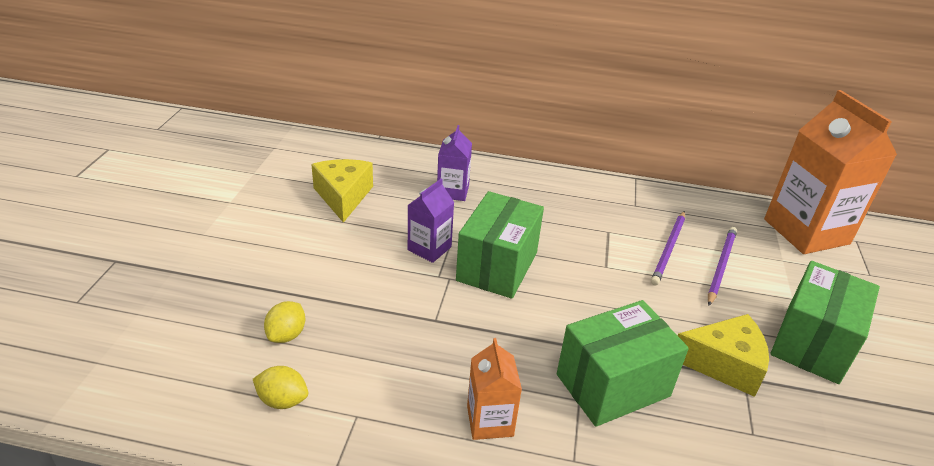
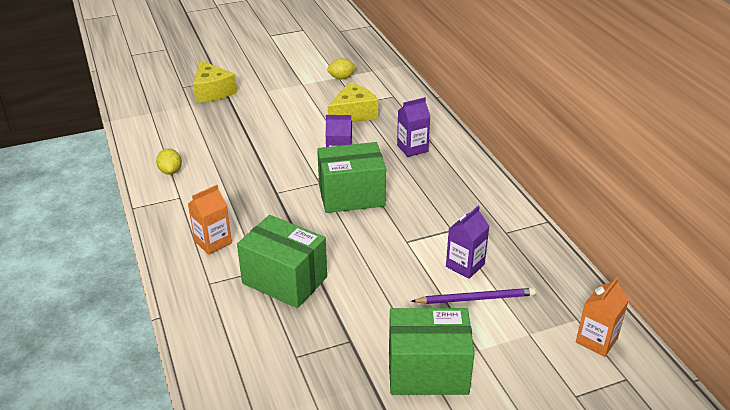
camera: 60 degrees right, 0 degrees up
(287, 335) = (216, 151): yellow lemon -> yellow lemon (341, 78)
(668, 249) = (465, 265): purple pencil -> purple carton
(723, 364) = (354, 326): yellow cheese -> yellow cheese (212, 91)
(806, 231) = (596, 340): orange carton -> orange carton, size x0.49

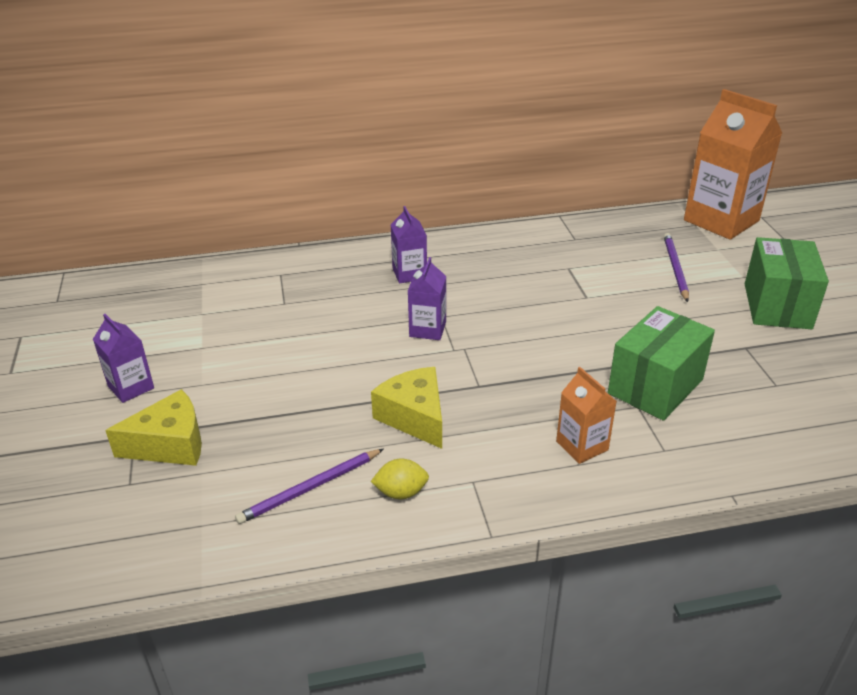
camera: 80 degrees left, 0 degrees up
(176, 140) = (310, 488): none -> purple pencil
(341, 78) = (206, 310): yellow lemon -> none
(351, 196) = (498, 326): green box -> none
(353, 114) = (311, 309): yellow cheese -> yellow cheese (414, 417)
(465, 265) = (626, 267): purple carton -> purple carton (131, 387)
(596, 340) = (721, 220): orange carton -> orange carton, size x2.02

